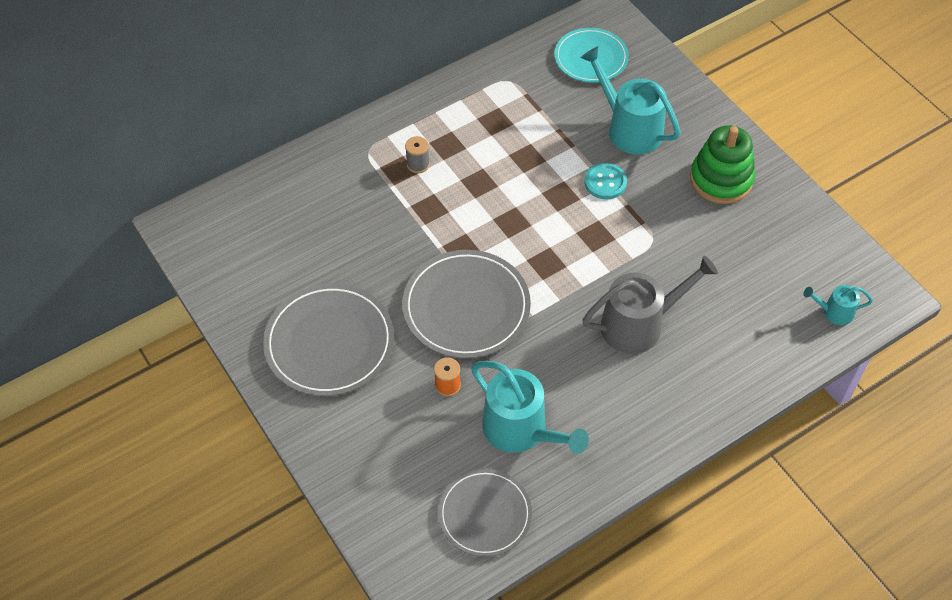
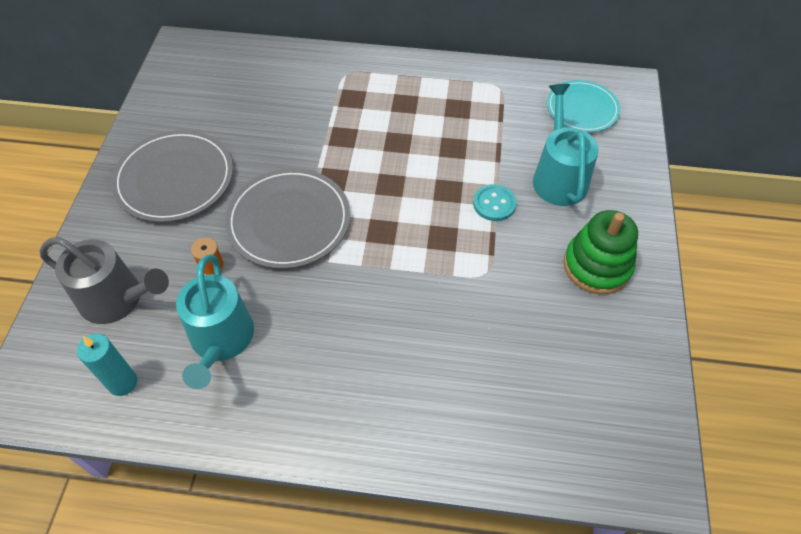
camera: 40 degrees right, 0 degrees up
(418, 164) = (369, 103): grey spool -> none
(485, 514) = (123, 383): grey plate -> turquoise candle
(639, 325) = (400, 331): grey watering can -> grey watering can (117, 299)
(834, 312) = (587, 454): turquoise watering can -> none

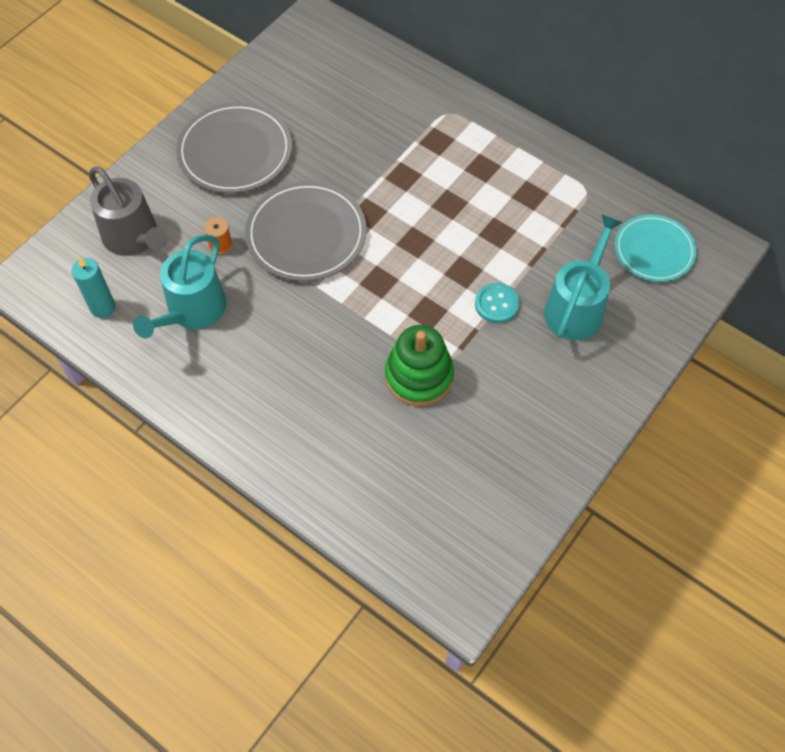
camera: 30 degrees right, 5 degrees up
(597, 266) = (548, 405): green stacking toy -> green stacking toy (419, 376)

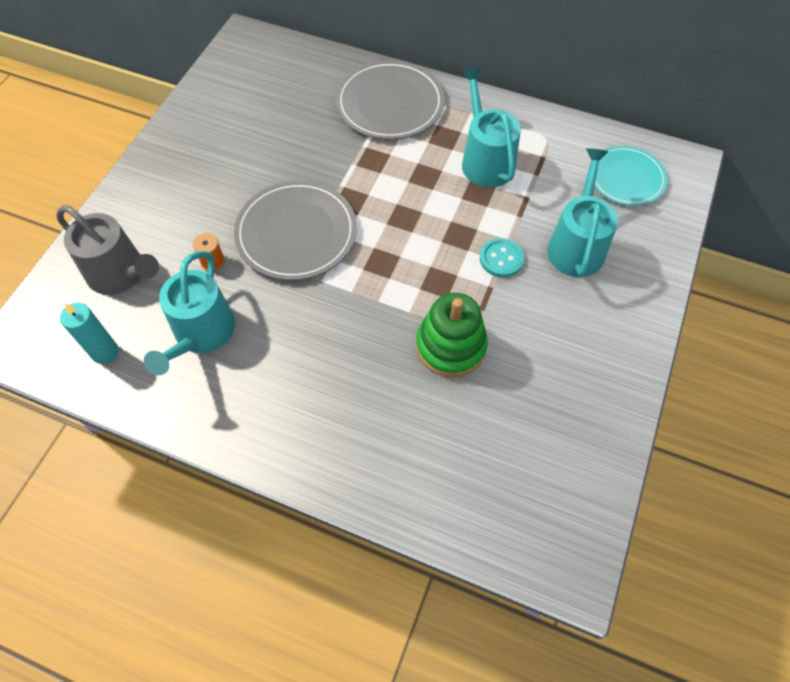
camera: 15 degrees left, 0 degrees up
(235, 151) = (203, 170): grey plate -> grey plate (390, 104)
(515, 201) = (485, 160): none -> turquoise watering can

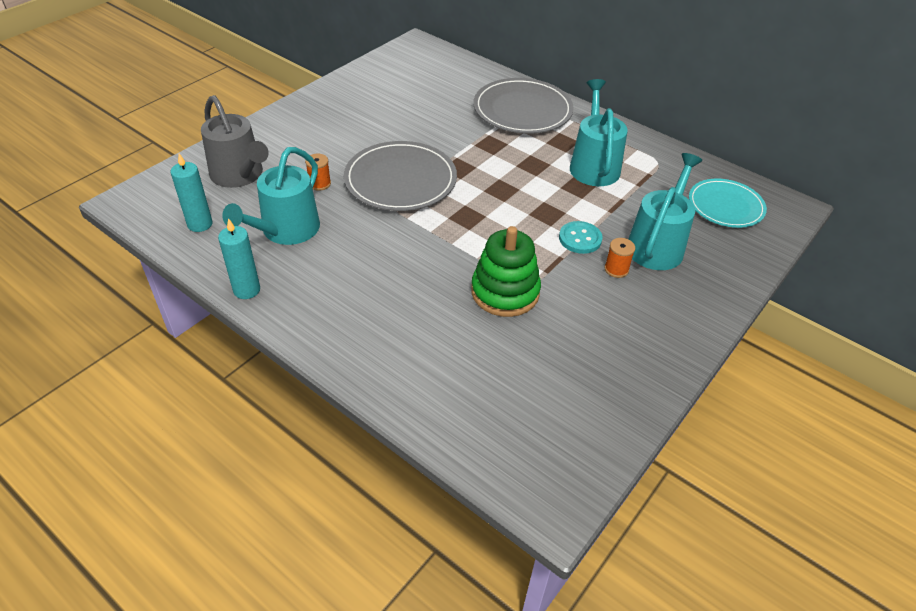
camera: 15 degrees right, 15 degrees down
(191, 421) = (247, 290): none -> turquoise candle
(547, 287) = (616, 269): none -> orange spool

